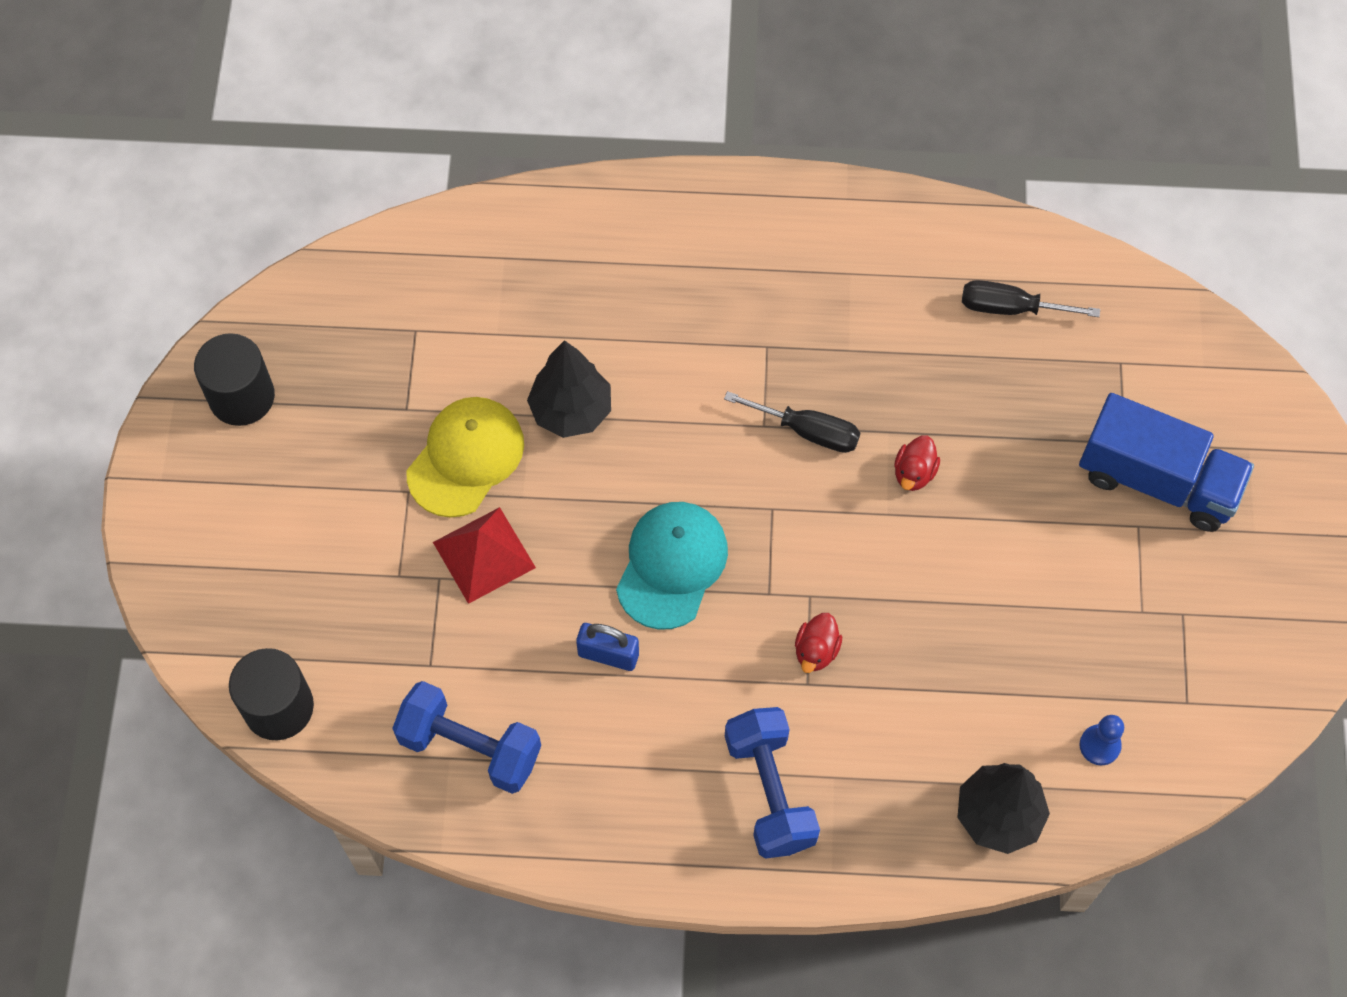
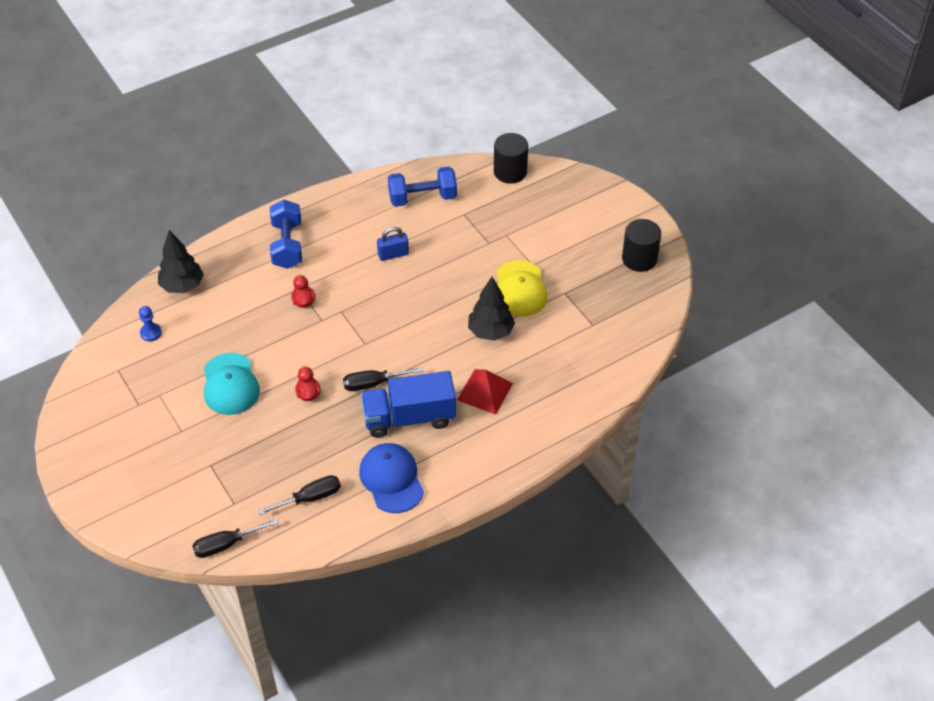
camera: 145 degrees right, 15 degrees down
(483, 555) = (478, 260): red pyramid -> red pyramid (485, 391)
(672, 565) = (393, 298): turquoise cap -> turquoise cap (230, 384)
(770, 791) = (287, 245): blue dumbbell -> blue dumbbell turned 45 degrees clockwise
(882, 269) = (391, 479): none -> blue cap
(1157, 480) = (183, 456): blue truck -> blue truck (409, 418)
(1163, 309) = (226, 545): none -> black screwdriver

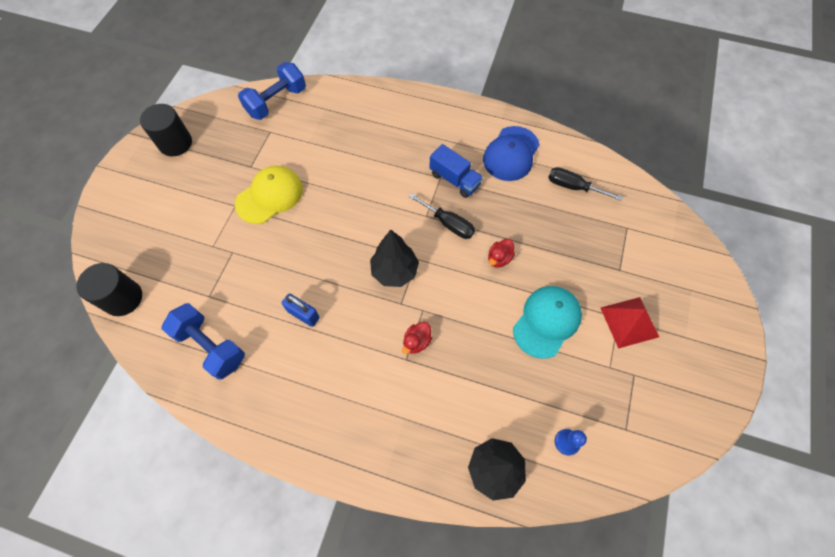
camera: 130 degrees left, 15 degrees up
(226, 545) = (656, 206): black screwdriver -> none
(287, 245) = (365, 417): blue dumbbell -> blue dumbbell (276, 102)
(409, 418) = (454, 179): blue truck -> blue truck, size x0.64
(485, 391) = (389, 153): red pyramid -> red pyramid (629, 322)
(490, 332) = (330, 186): black tree -> black tree (395, 271)

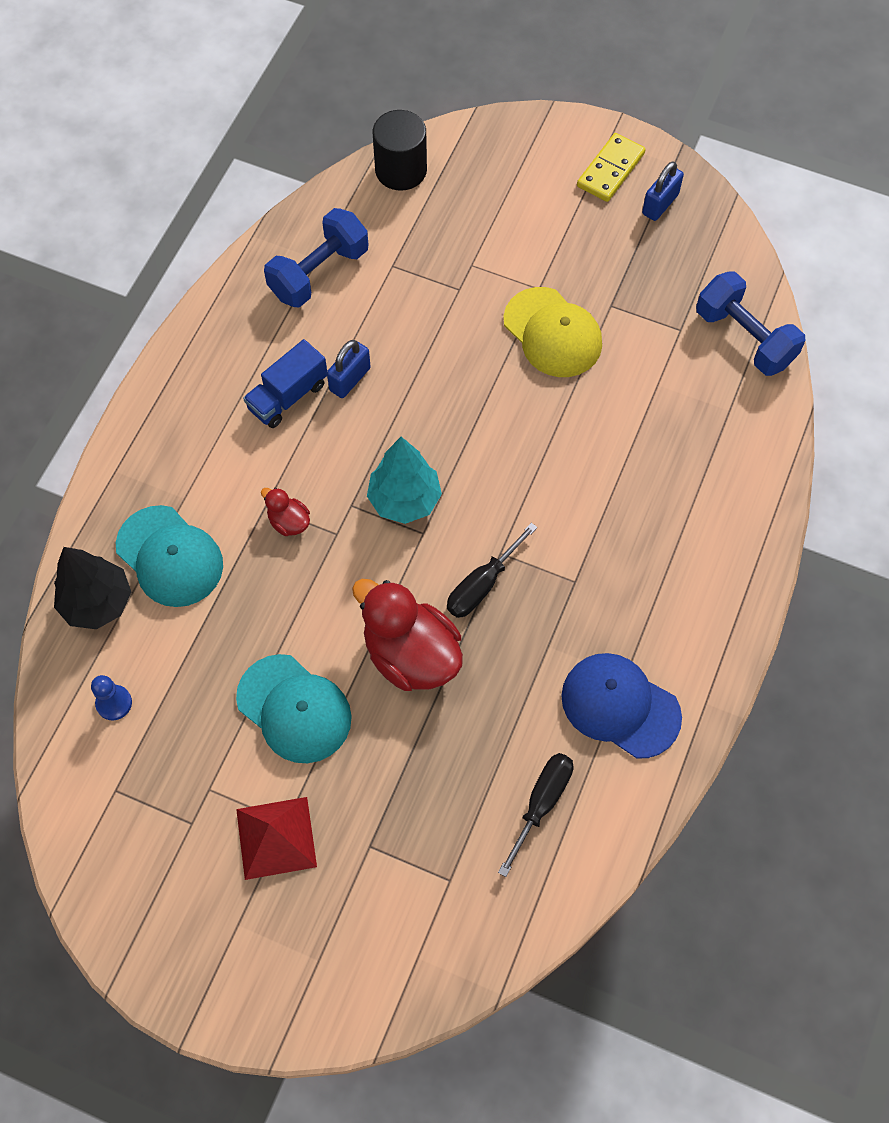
camera: 95 degrees right, 0 degrees up
(144, 170) = (610, 170): none -> yellow domino
(175, 143) = (660, 204): black cylinder -> blue padlock
(395, 271) = (404, 500): black tree -> turquoise tree
(451, 421) = (170, 556): none -> turquoise cap
(454, 179) = (569, 604): blue truck -> blue truck (288, 396)
(499, 258) = (411, 654): red duck -> red duck, size x2.16

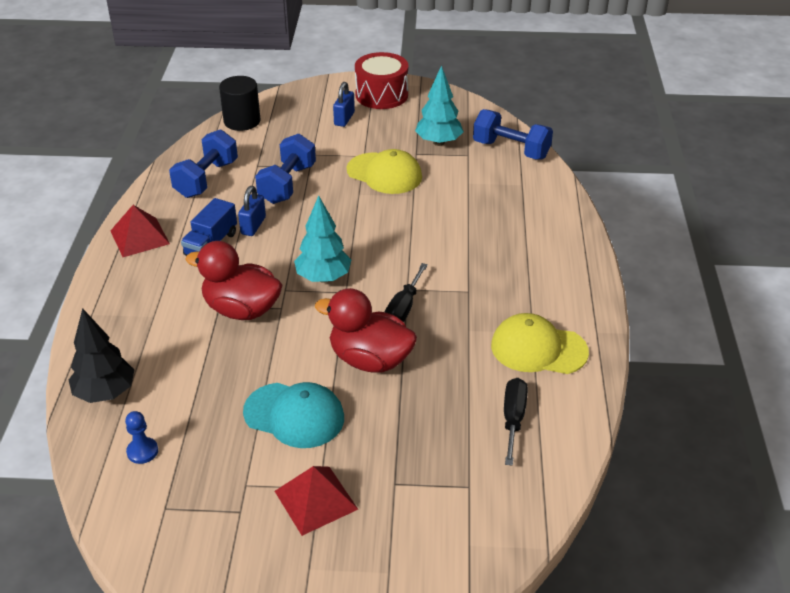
camera: 20 degrees left, 25 degrees down
(170, 556) = (155, 351): turquoise cap -> none
(205, 356) = (139, 237): none -> red pyramid
(289, 522) = (241, 310): red duck -> red duck, size x2.16
(418, 314) = (287, 184): none -> blue dumbbell
(610, 170) = (381, 95): yellow domino -> red drum
(620, 706) = (538, 349): blue cap -> yellow cap
(650, 292) = (438, 142): none -> turquoise tree
(660, 204) = (422, 103): blue padlock -> blue padlock (344, 119)

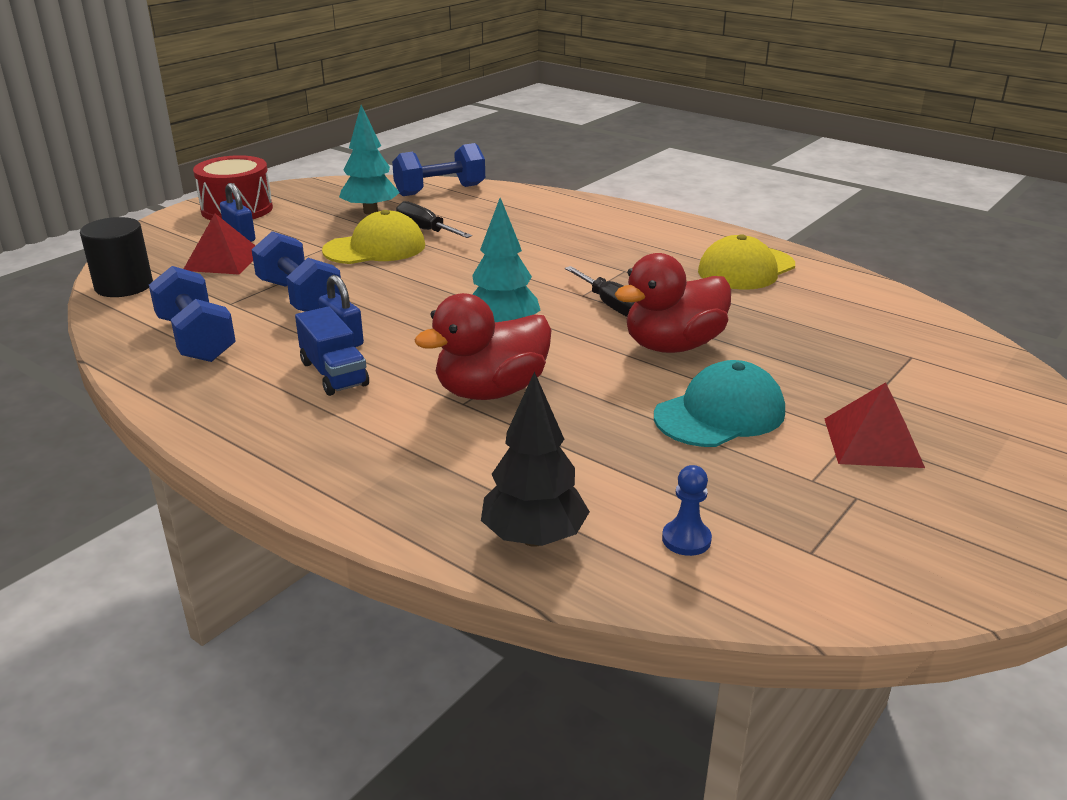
camera: 55 degrees left, 10 degrees down
(139, 237) = (234, 418): red pyramid -> red pyramid (223, 260)
(513, 419) = (833, 308): black screwdriver -> black screwdriver (425, 230)

